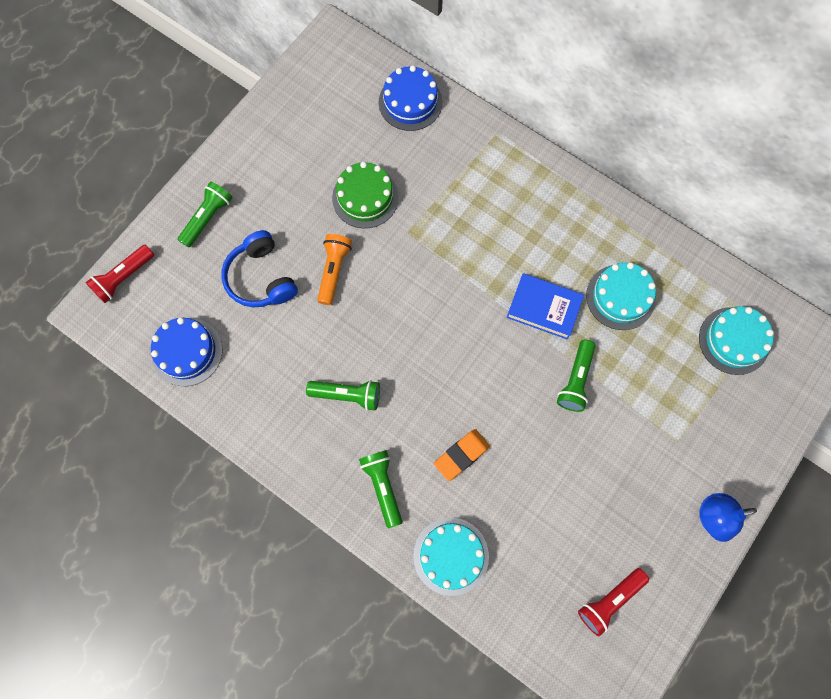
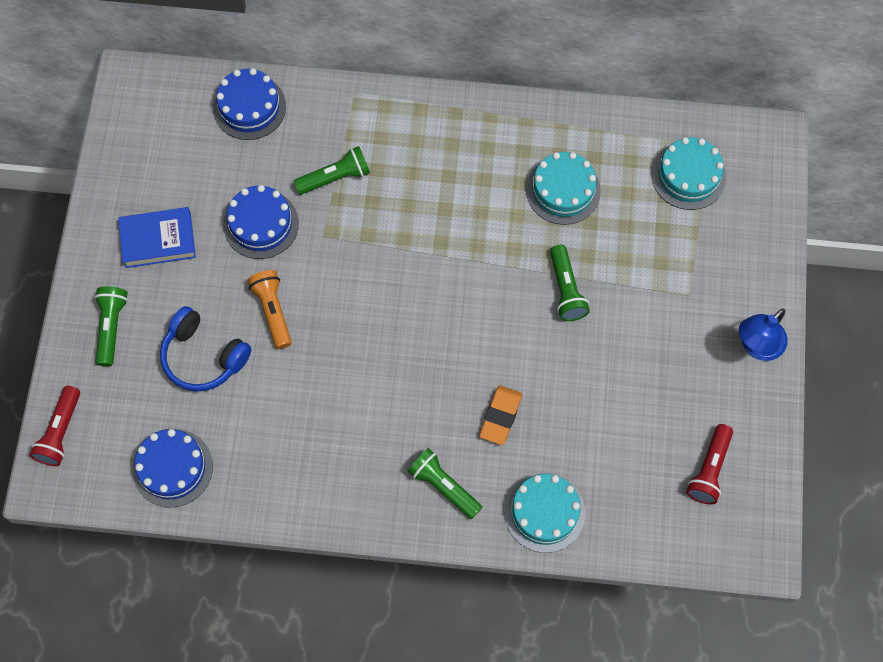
camera: 30 degrees left, 5 degrees down
(347, 395) = (358, 421): green flashlight -> green flashlight (335, 177)
(365, 197) = (261, 224): green cake -> blue cake
(544, 308) = (497, 239): blue book -> blue book (158, 240)

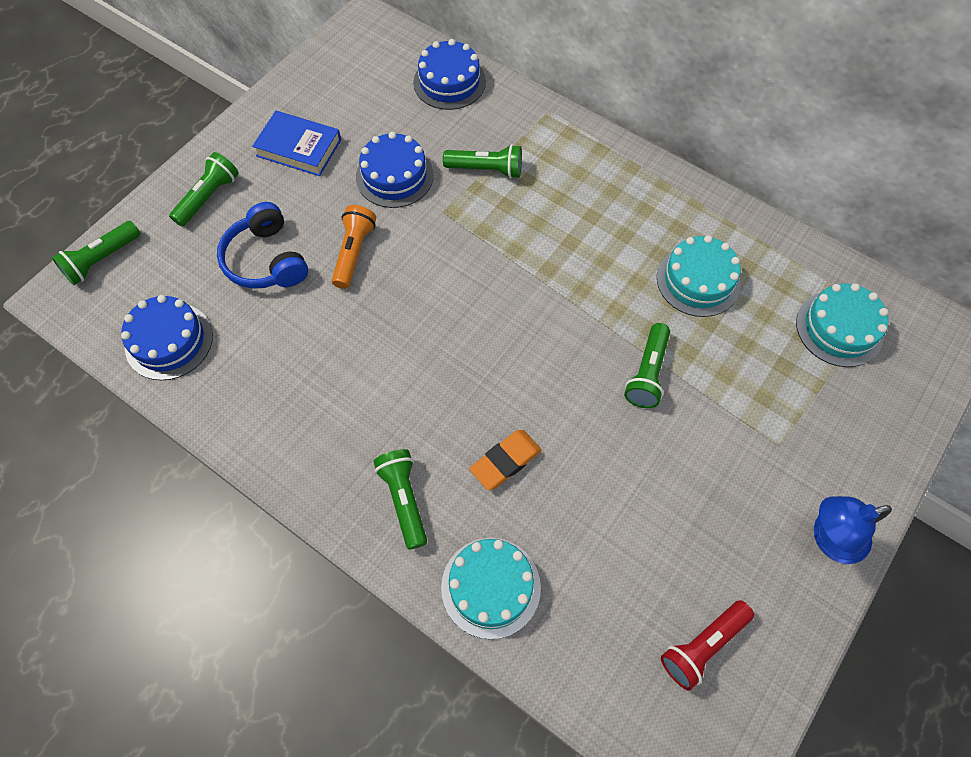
camera: 30 degrees right, 5 degrees down
(61, 432) = (102, 260): red flashlight -> green flashlight

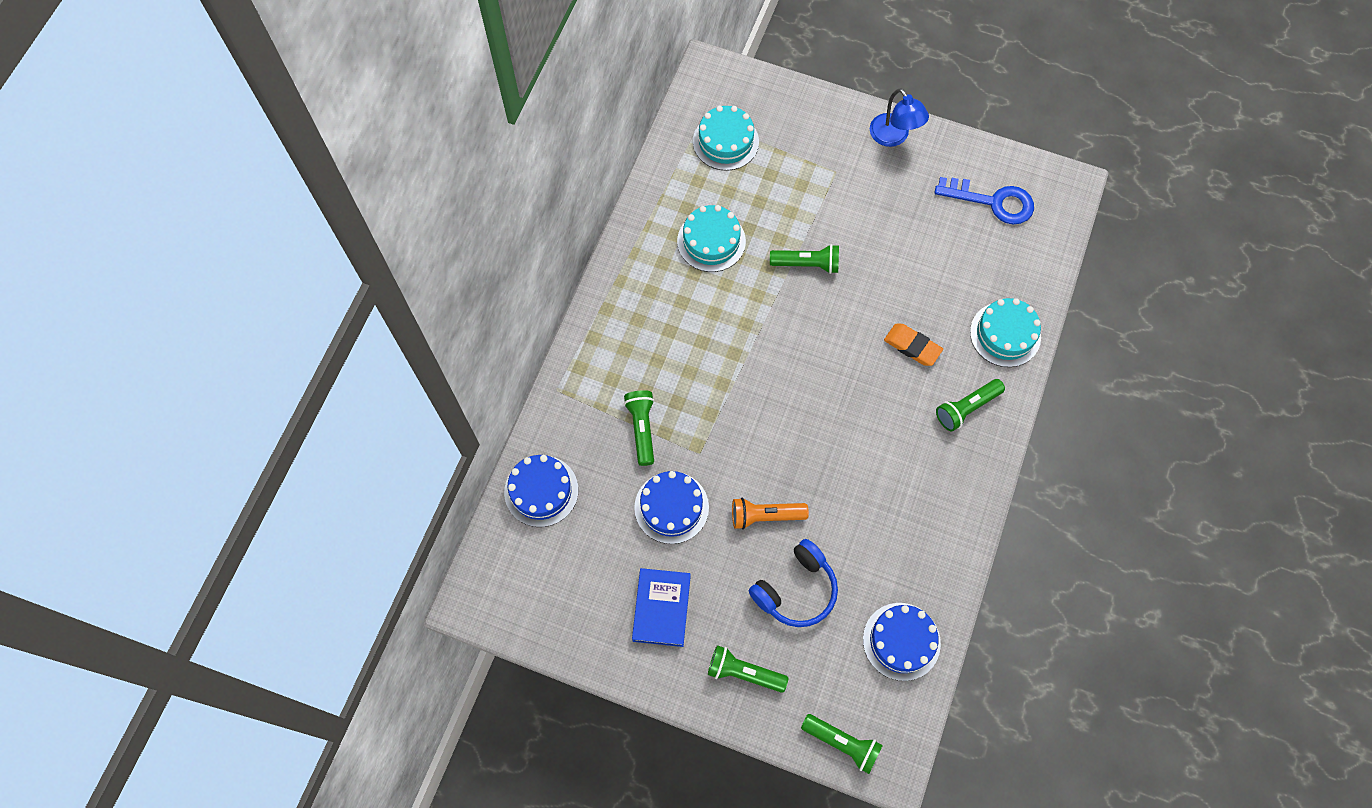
camera: 105 degrees left, 5 degrees up
(703, 646) = (992, 201): red flashlight -> blue key

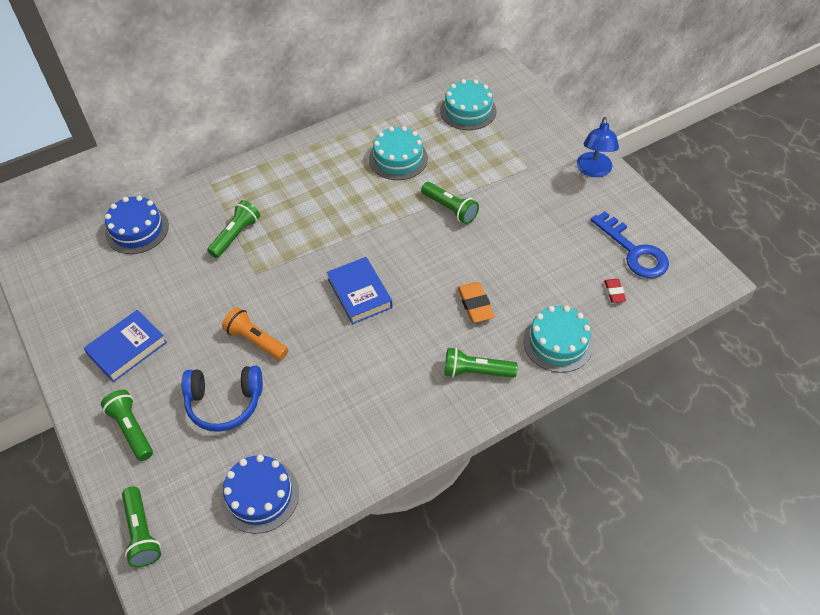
camera: 40 degrees right, 15 degrees down
(671, 507) = (202, 293): blue cake -> none
(808, 406) = (359, 293): none -> blue book
(1009, 254) = (614, 292): none -> red eraser

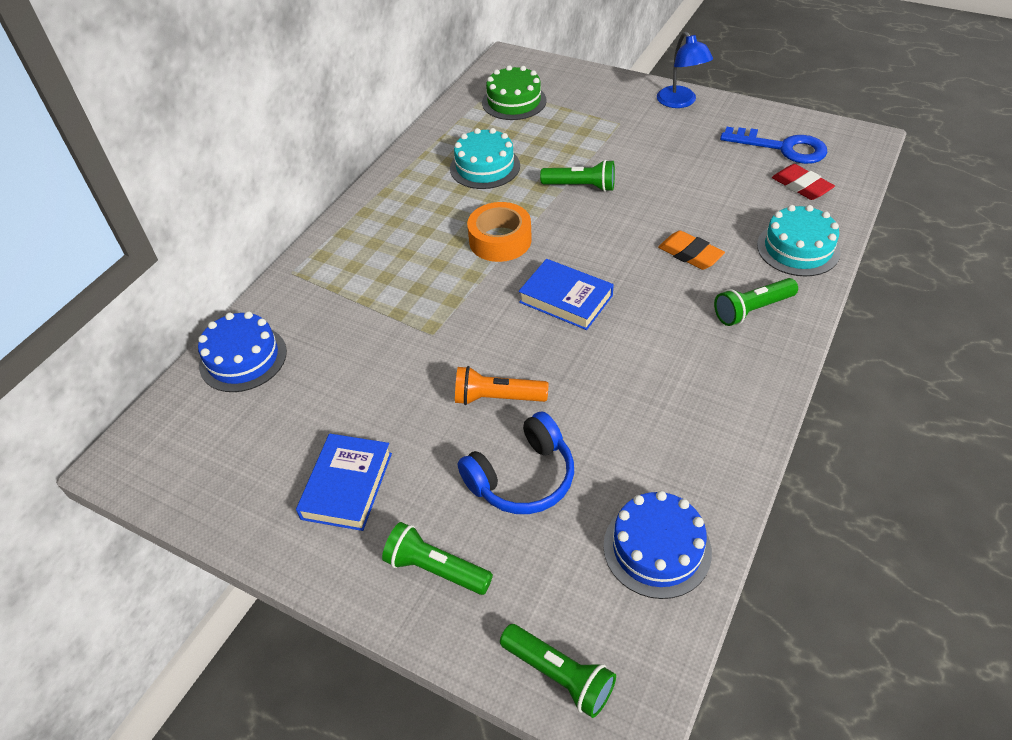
camera: 30 degrees left, 5 degrees down
(235, 235) = (373, 309): green flashlight -> none
(357, 225) = (500, 240): none -> orange tape
(468, 110) = (514, 101): turquoise cake -> green cake
(614, 292) = (801, 186): red eraser -> red eraser, size x1.61

